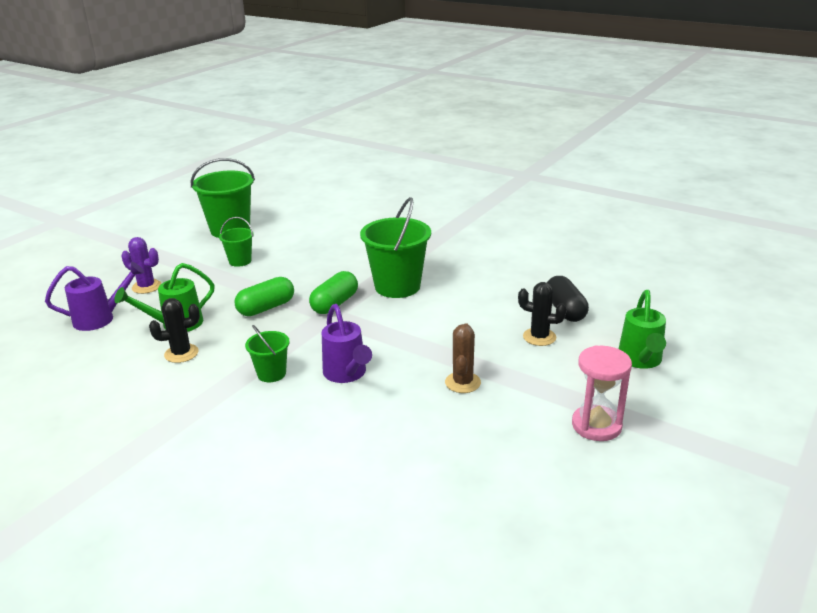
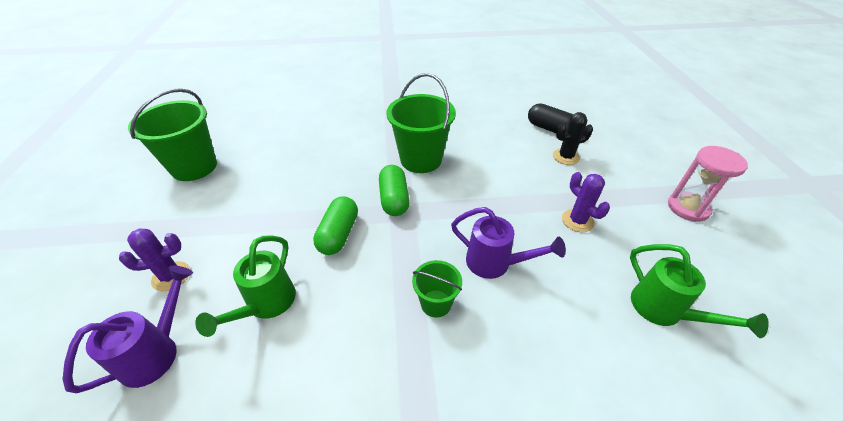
camera: 40 degrees left, 15 degrees up
(181, 353) = (317, 337): black cactus -> none
(240, 261) = (248, 196): green bucket -> none
(462, 382) = (577, 221): brown cactus -> purple cactus
(640, 360) = (636, 146): green watering can -> green watering can (663, 311)

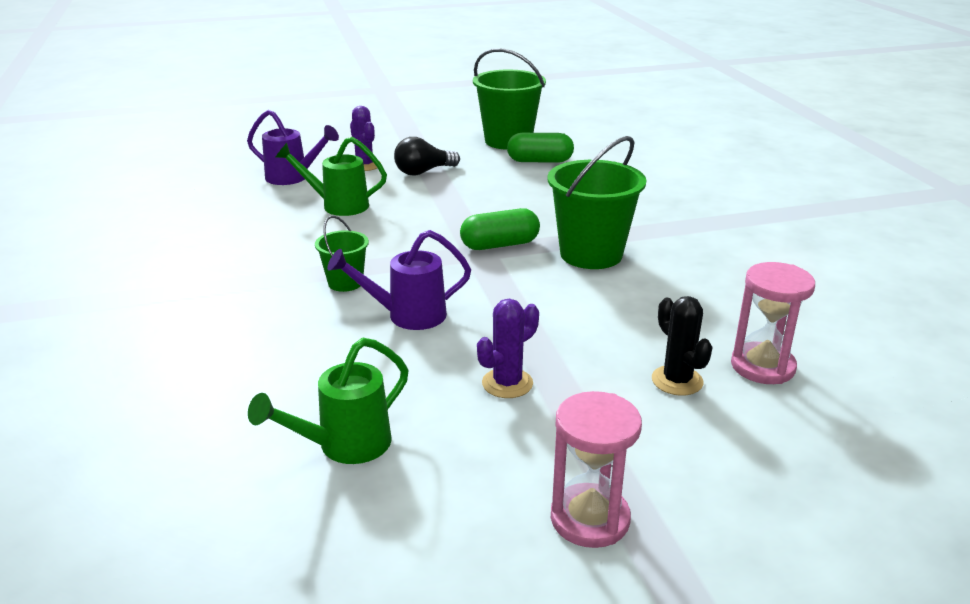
camera: 80 degrees right, 15 degrees down
(224, 230) = (423, 172): none -> black light bulb
(338, 234) = (432, 222): green capsule -> green capsule (539, 161)
(495, 263) = (407, 316): purple watering can -> purple watering can turned 60 degrees clockwise
(550, 129) = (762, 366): black capsule -> pink hourglass

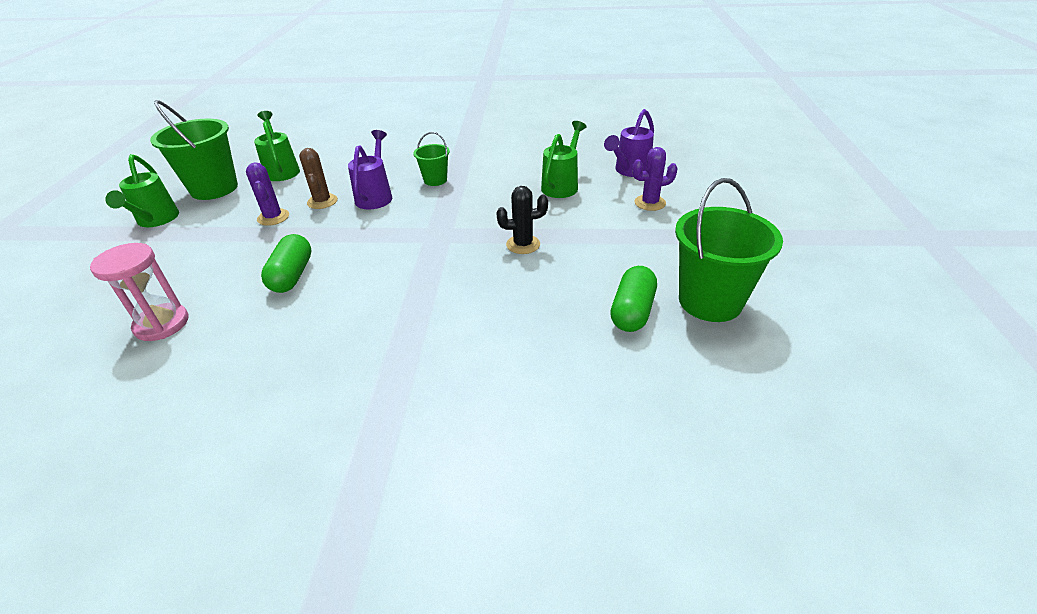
camera: 110 degrees right, 10 degrees up
(423, 172) = (622, 230): black light bulb -> none
(442, 355) = (322, 201): none -> brown cactus
(500, 245) = (442, 245): green capsule -> green capsule (292, 275)
(590, 519) = (156, 220): pink hourglass -> green watering can
(591, 254) = (390, 289): green bucket -> green bucket (214, 188)
(677, 381) = (199, 278): black cactus -> black cactus (523, 244)

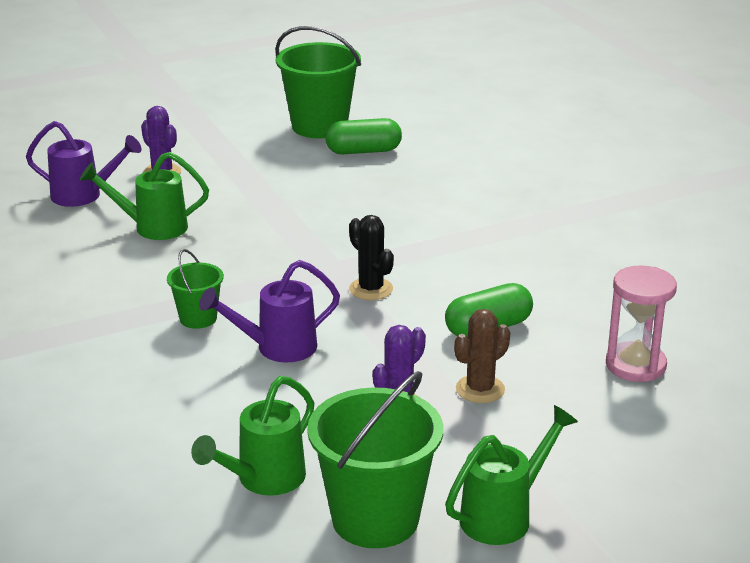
camera: 120 degrees left, 10 degrees down
(322, 201) = (326, 386): brown cactus -> brown cactus (480, 389)
(523, 244) = (306, 218): black cactus -> black cactus (371, 289)

